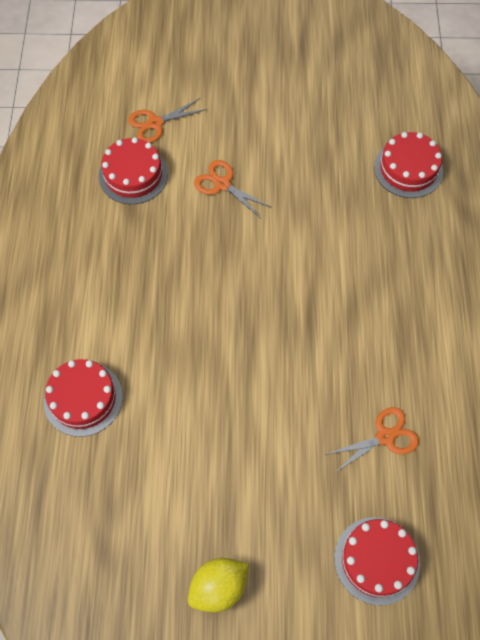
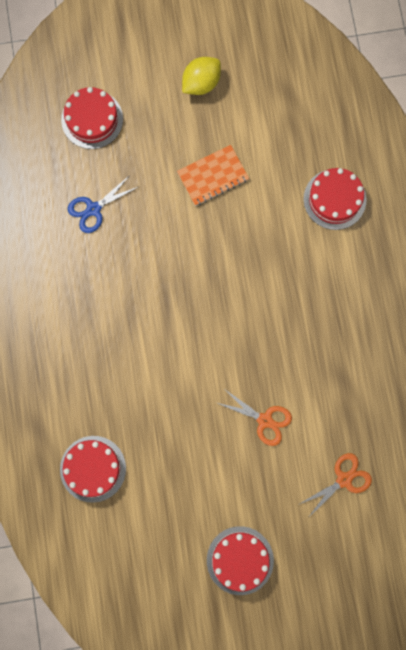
camera: 170 degrees right, 15 degrees up
(133, 175) = (350, 416): red cake -> red cake (240, 560)
(227, 453) = (213, 176): none -> orange notebook
(385, 437) = (93, 209): orange scissors -> blue scissors

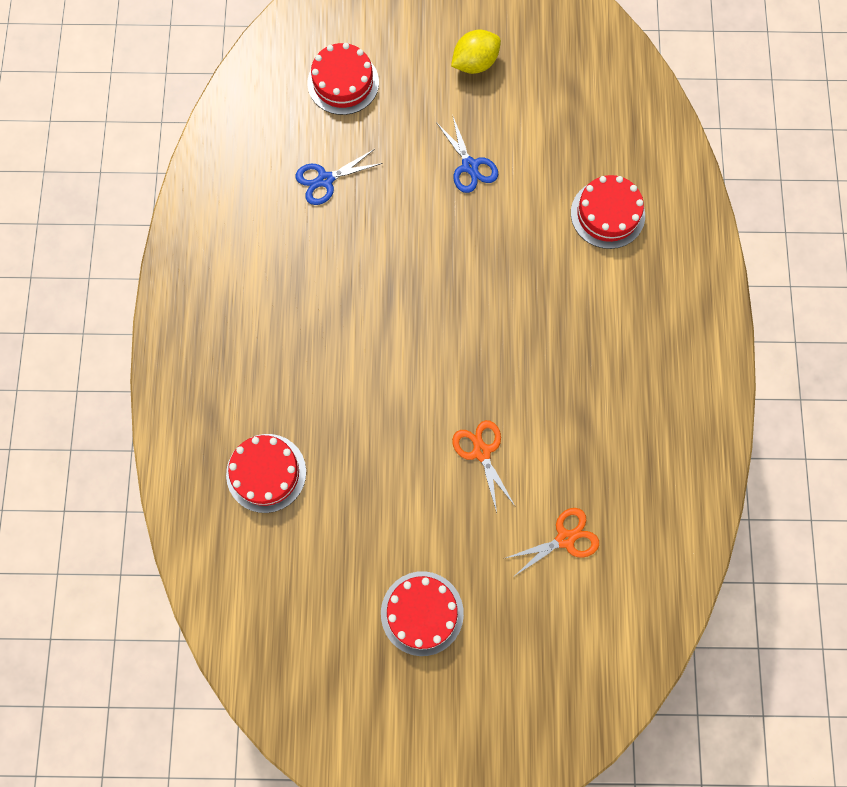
camera: 10 degrees right, 5 degrees down
(213, 176) = (470, 166): orange notebook -> blue scissors
(265, 420) = (481, 452): orange scissors -> orange scissors turned 150 degrees counterclockwise

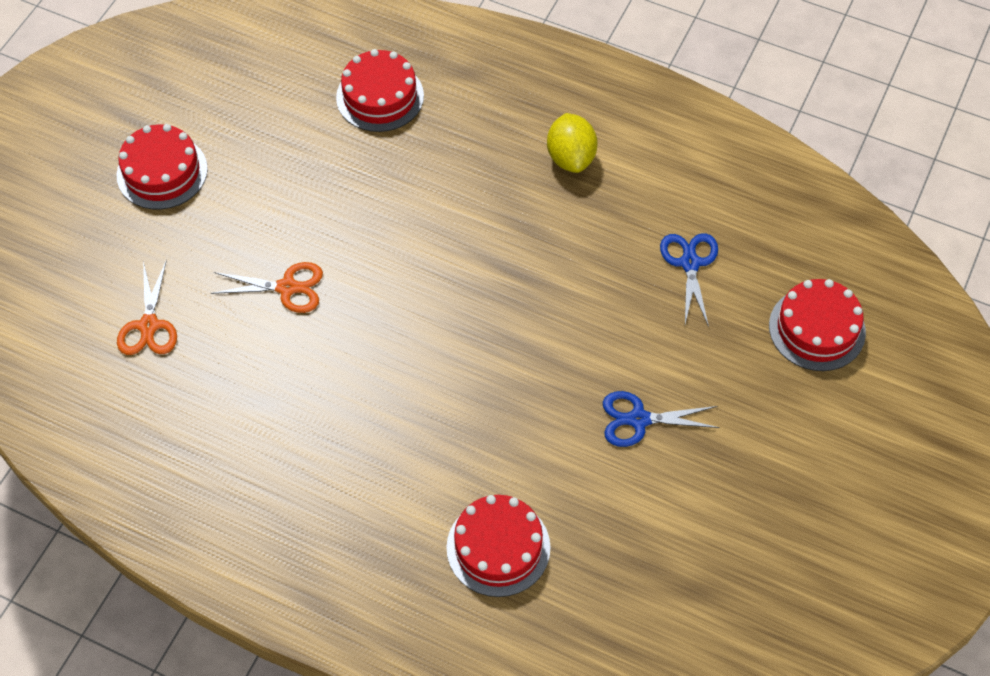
camera: 115 degrees right, 15 degrees down
(475, 63) = (786, 487): yellow lemon -> yellow lemon (571, 157)

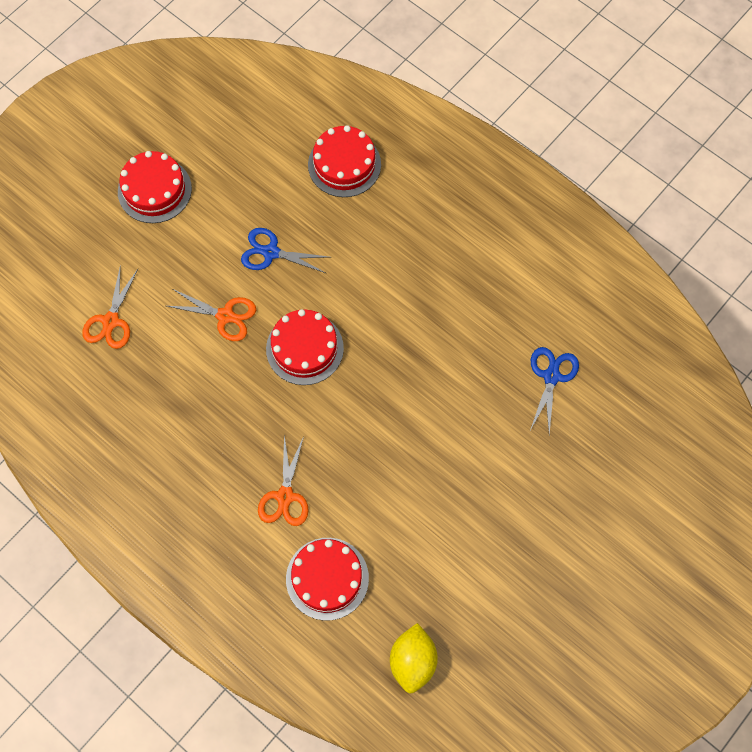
camera: 15 degrees right, 10 degrees up
(419, 468) = (285, 496): none -> orange scissors
(571, 157) = (483, 257): yellow lemon -> yellow lemon (413, 661)
(639, 419) = (468, 501): blue scissors -> blue scissors (271, 252)
(817, 329) = (637, 461): red cake -> red cake (304, 348)

